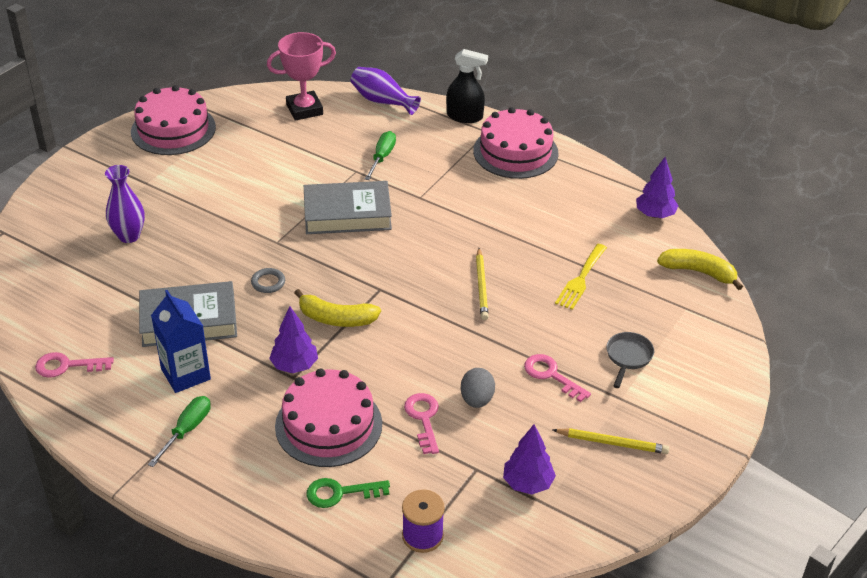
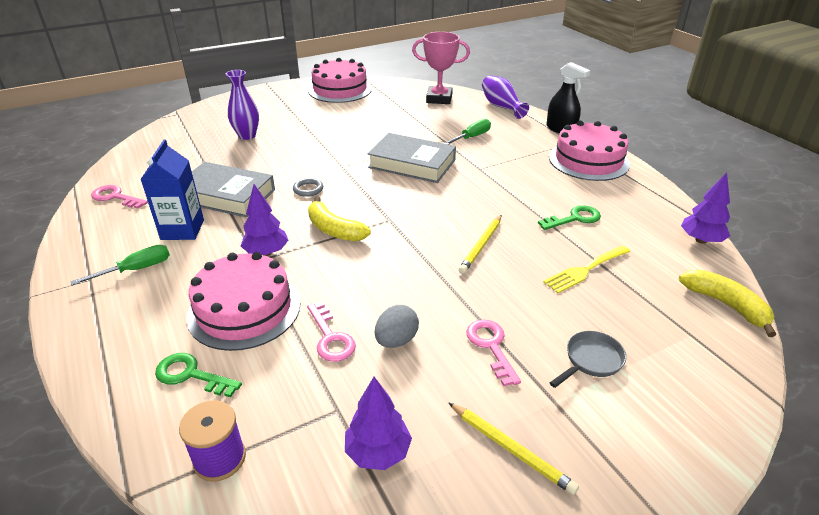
camera: 30 degrees right, 5 degrees down
(423, 419) = (330, 338): pink key -> pink key turned 135 degrees clockwise
(542, 228) = (574, 218): none -> green key

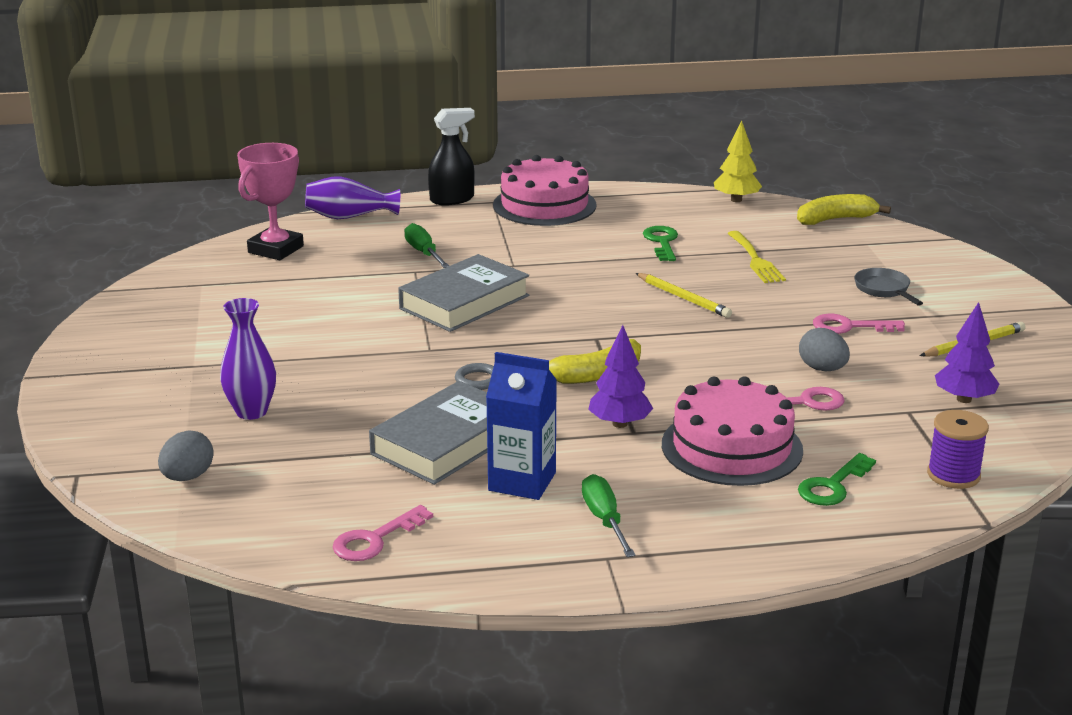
camera: 70 degrees left, 10 degrees down
(177, 137) = (187, 477): none -> grey egg
(340, 89) = (147, 315): pink cake -> none
(700, 240) = (736, 200): purple tree -> yellow tree

